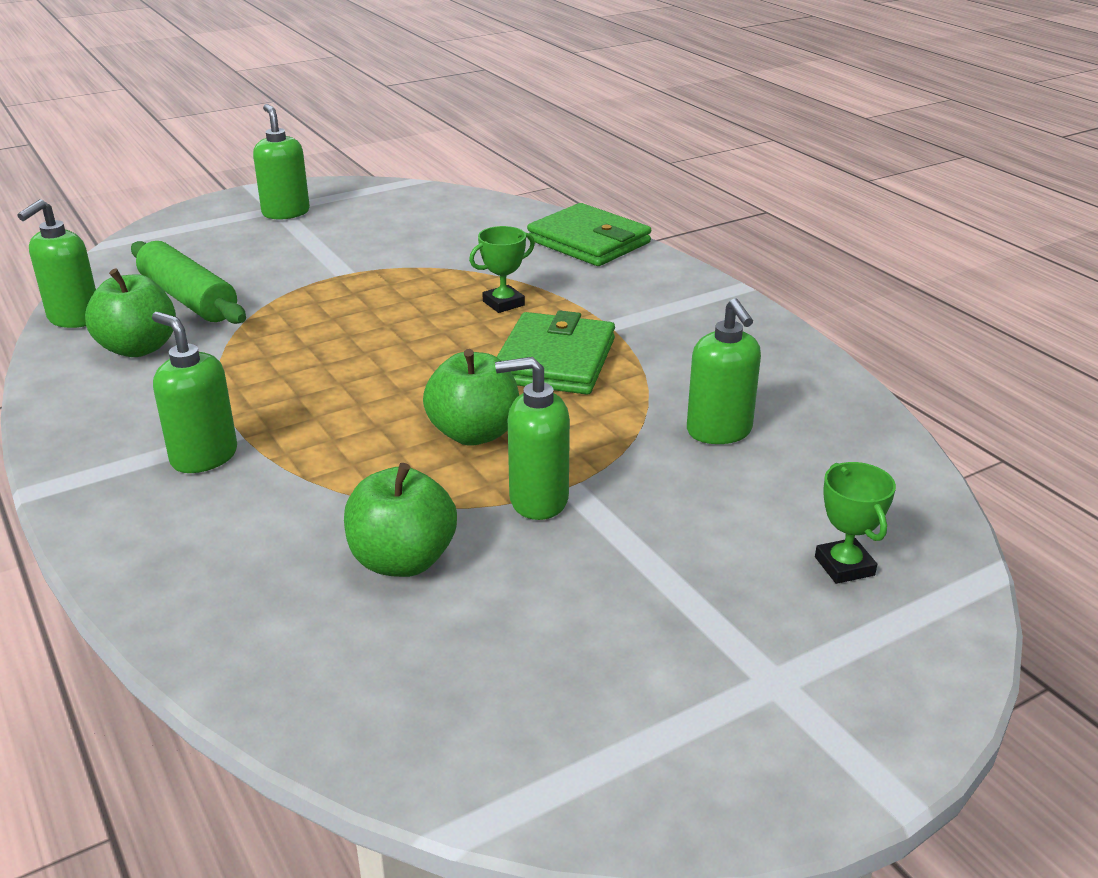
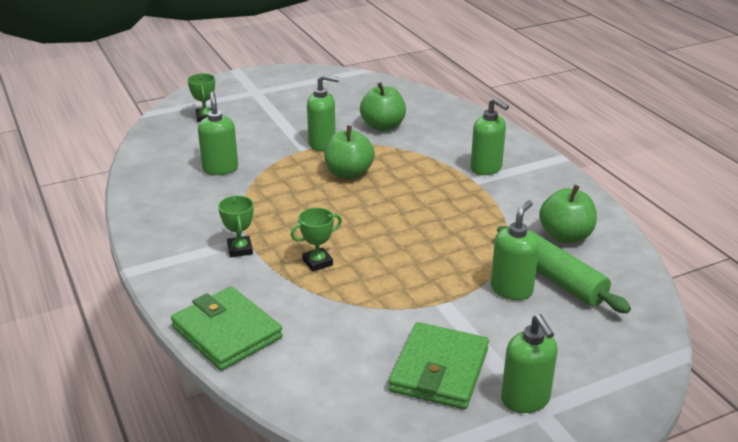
camera: 175 degrees left, 0 degrees up
(74, 319) = (630, 264): green soap dispenser -> green soap dispenser (511, 290)
(555, 360) = (293, 214): green wallet -> green wallet (439, 370)
(614, 313) = (240, 249): none -> green trophy

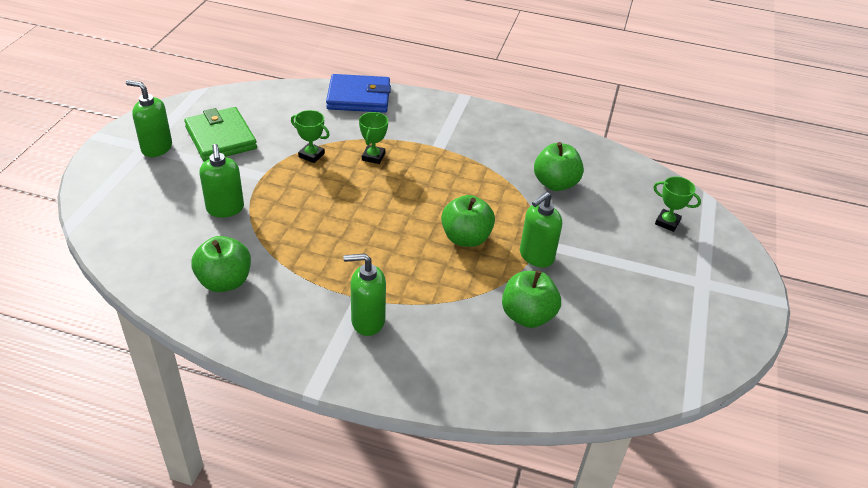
camera: 130 degrees right, 10 degrees up
(220, 168) = (555, 183): green soap dispenser -> green apple
(227, 332) = (359, 97): green wallet -> blue wallet
(240, 249) = (431, 138): green trophy -> green trophy (311, 155)
(558, 279) = (198, 236): green rolling pin -> none

